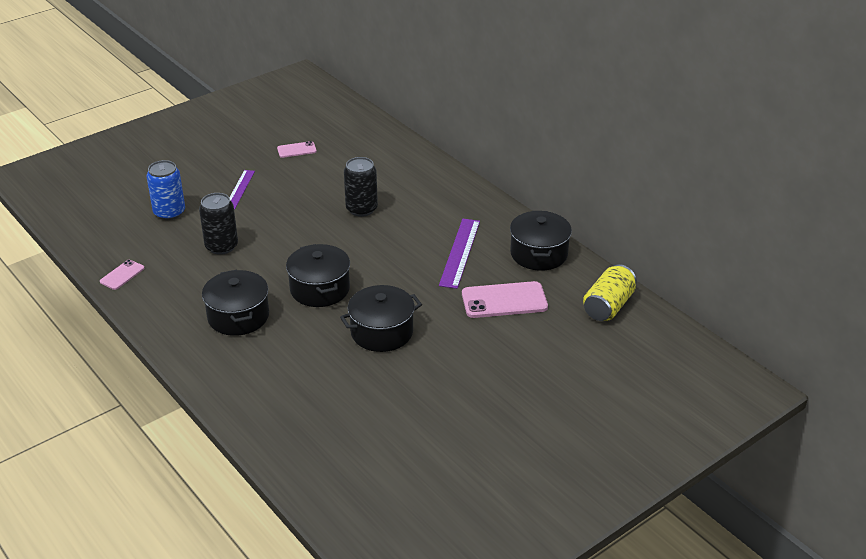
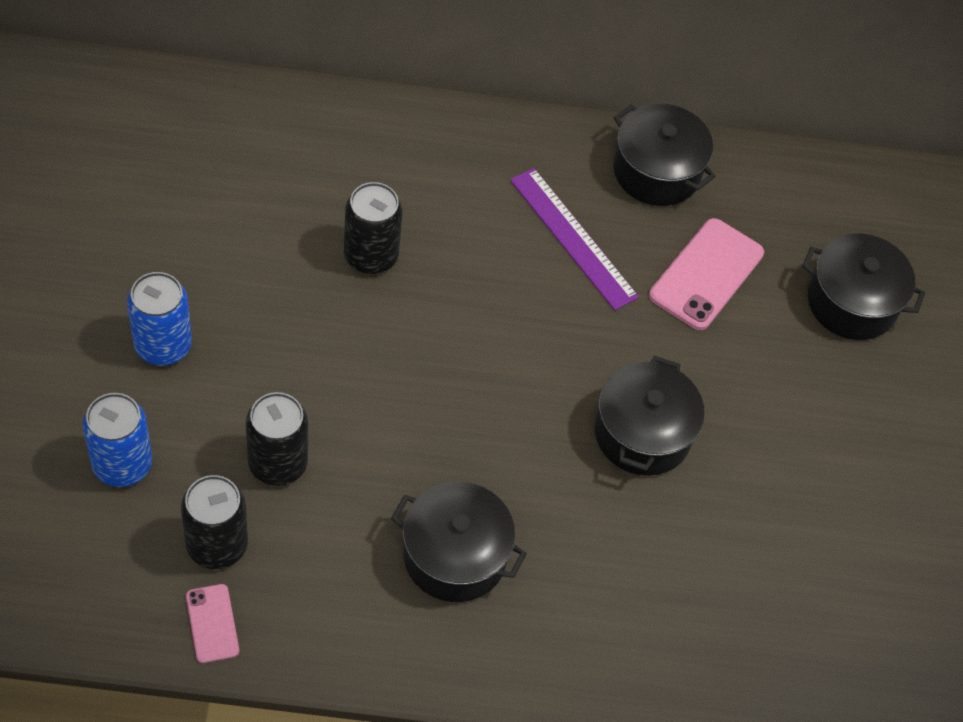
camera: 55 degrees left, 20 degrees up
(161, 255) = (217, 545): none -> black can
(239, 189) = (163, 345): purple ruler -> blue can
(296, 150) = (145, 213): pink phone -> none
(320, 289) = (491, 429): black pot -> black pot (851, 302)
(608, 306) = (812, 196): yellow can -> none

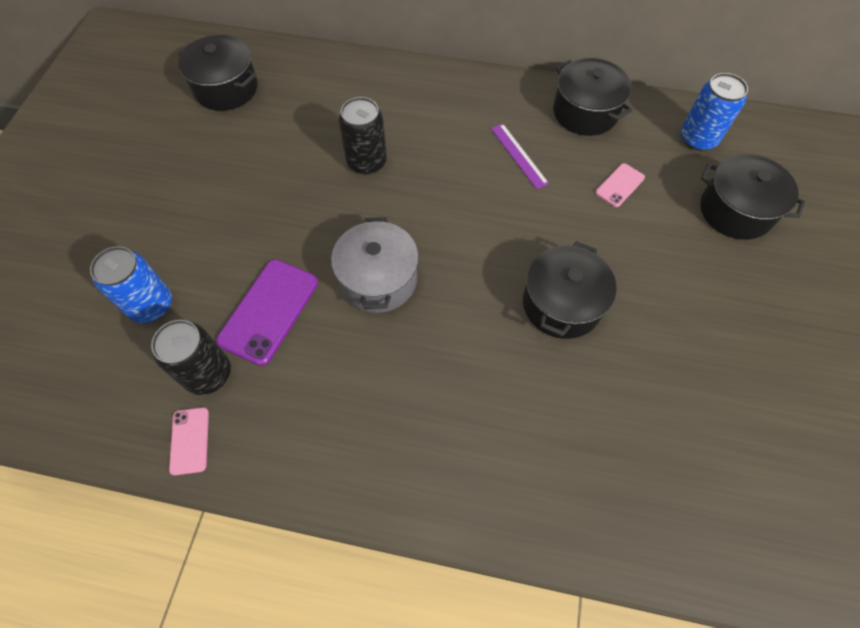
camera: 15 degrees right, 5 degrees up
(163, 345) = (203, 218): blue can -> blue can (697, 139)
(278, 463) = (269, 311): black can -> purple phone
(410, 415) = (378, 279): none -> grey pot
(455, 556) = (397, 396): black pot -> black pot (226, 88)
(573, 238) = (519, 155): purple ruler -> purple ruler, size x0.65
(706, 274) = (619, 185): pink phone -> pink phone, size x0.54

